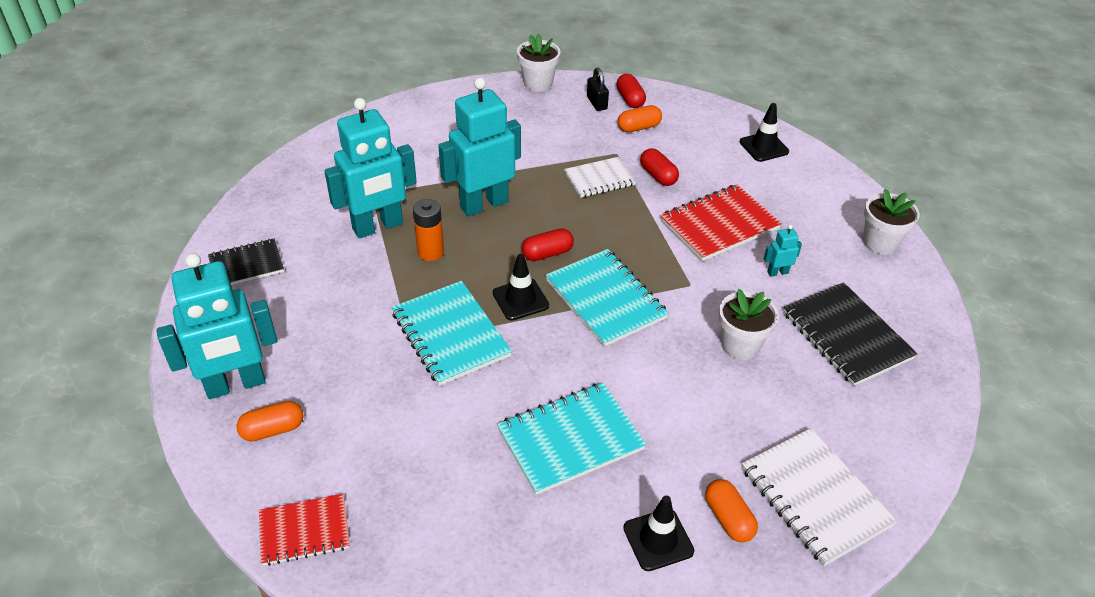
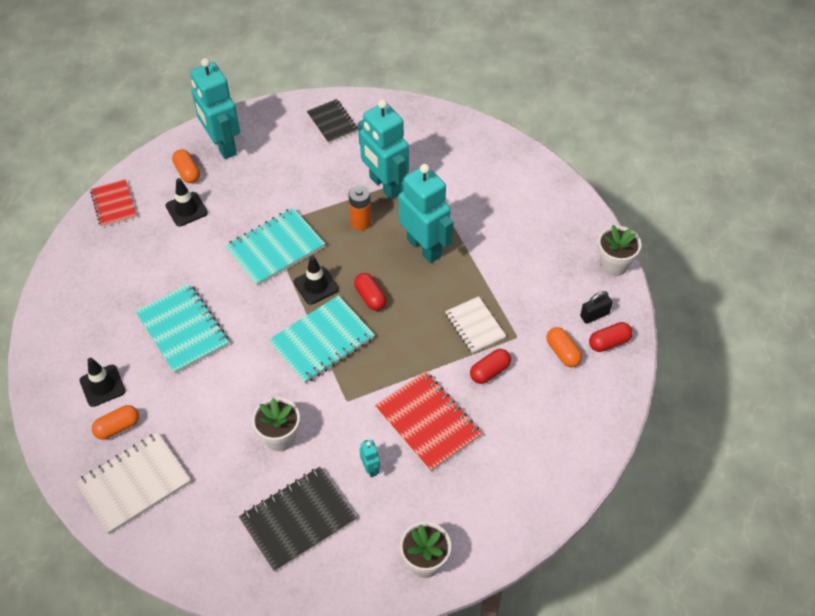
camera: 85 degrees right, 10 degrees up
(764, 147) = (558, 463): black traffic cone -> black traffic cone (186, 209)

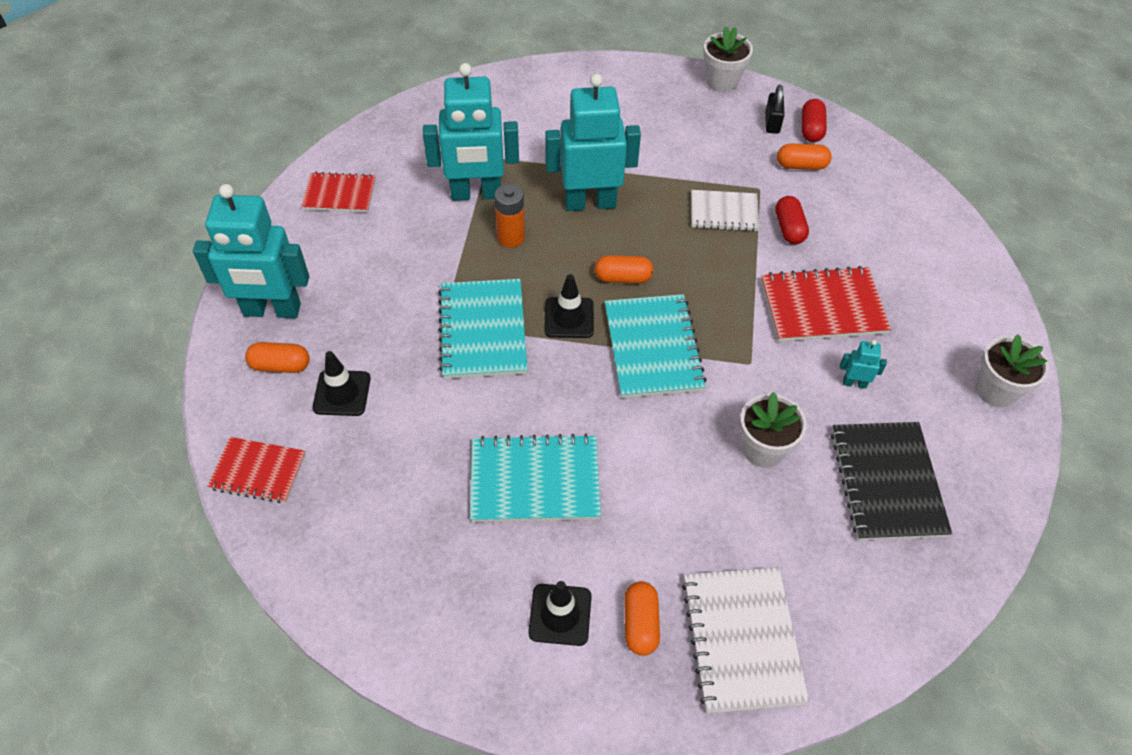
camera: 60 degrees left, 0 degrees up
(332, 122) = (339, 194): black notebook -> red notebook
(370, 297) = (623, 278): red capsule -> orange capsule

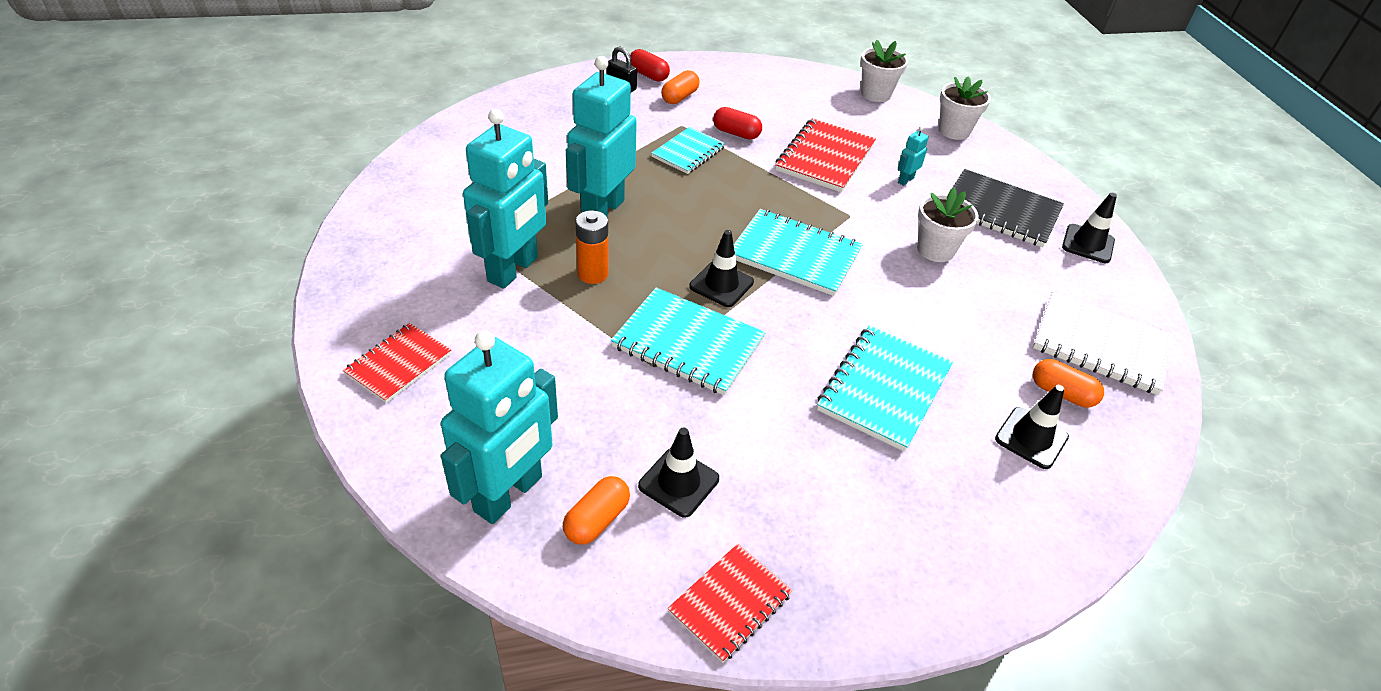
camera: 60 degrees left, 10 degrees down
(623, 278) = (705, 234): orange capsule -> none
(722, 82) = (548, 84): white flower pot -> white flower pot (876, 94)
(724, 212) = (688, 152): white notebook -> turquoise notebook
(910, 583) = (1088, 244): none -> black traffic cone

